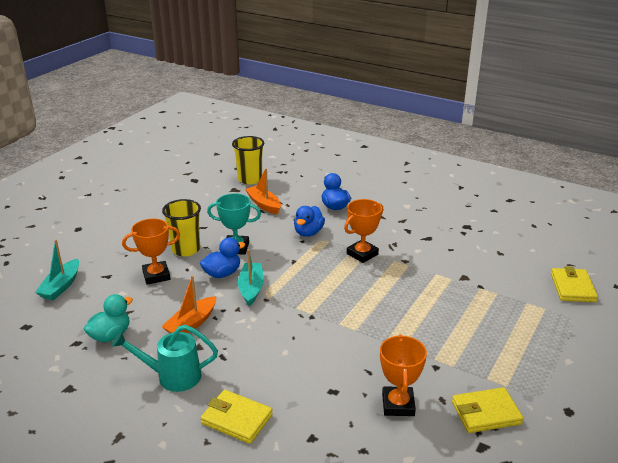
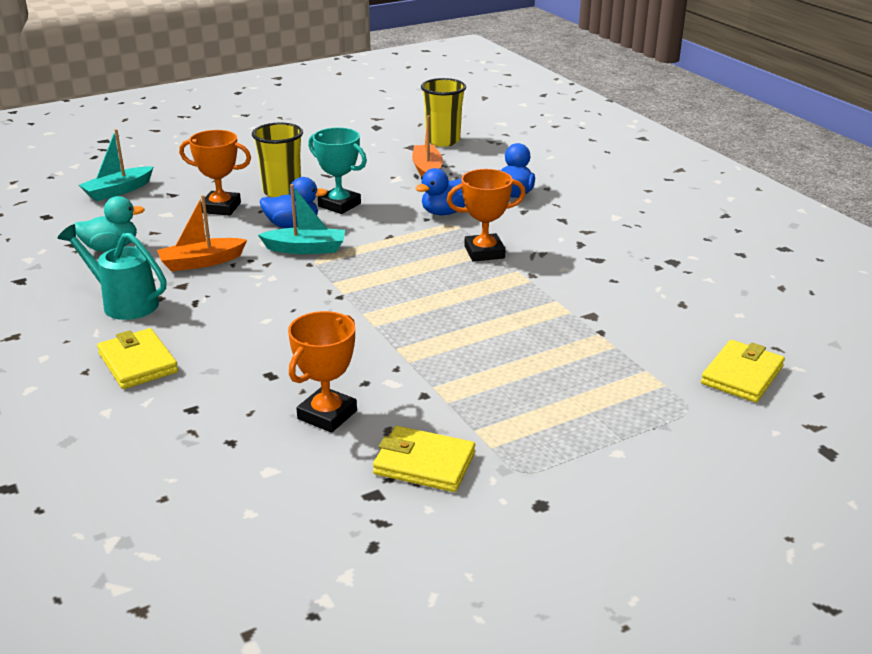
camera: 30 degrees right, 0 degrees up
(251, 288) = (306, 249): turquoise boat -> turquoise boat turned 60 degrees clockwise

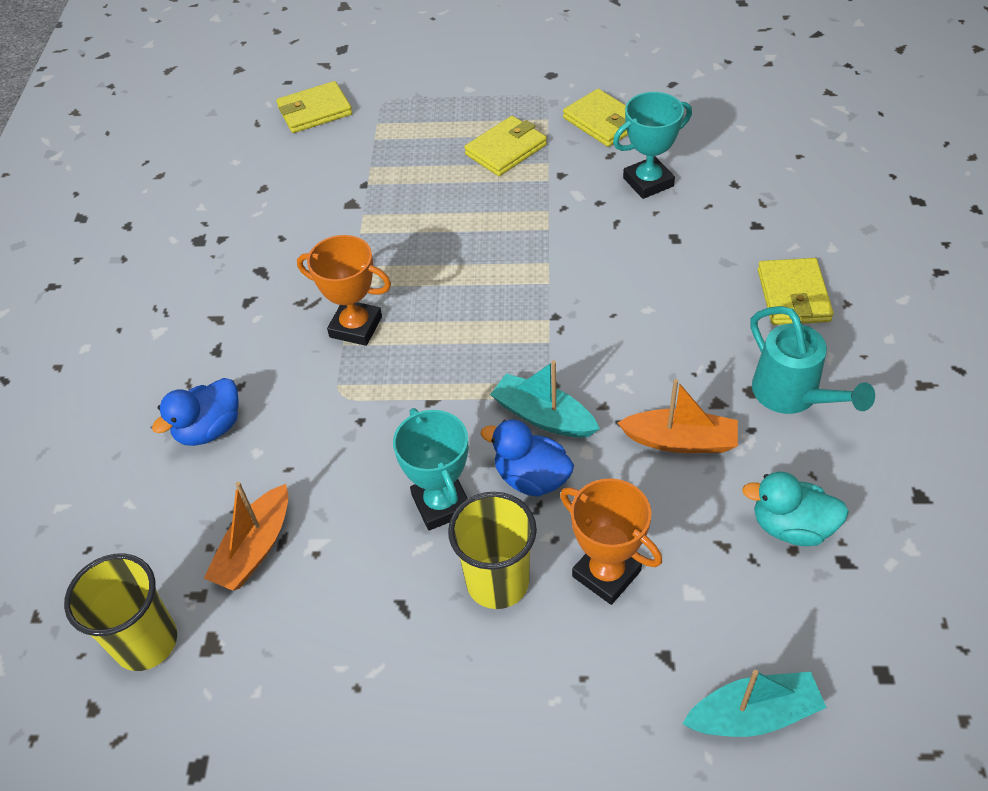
camera: 145 degrees left, 20 degrees up
(327, 415) = (648, 182): orange trophy -> turquoise trophy
(445, 212) = (327, 424): blue duck -> none
(503, 400) = (506, 150): none -> yellow wallet

